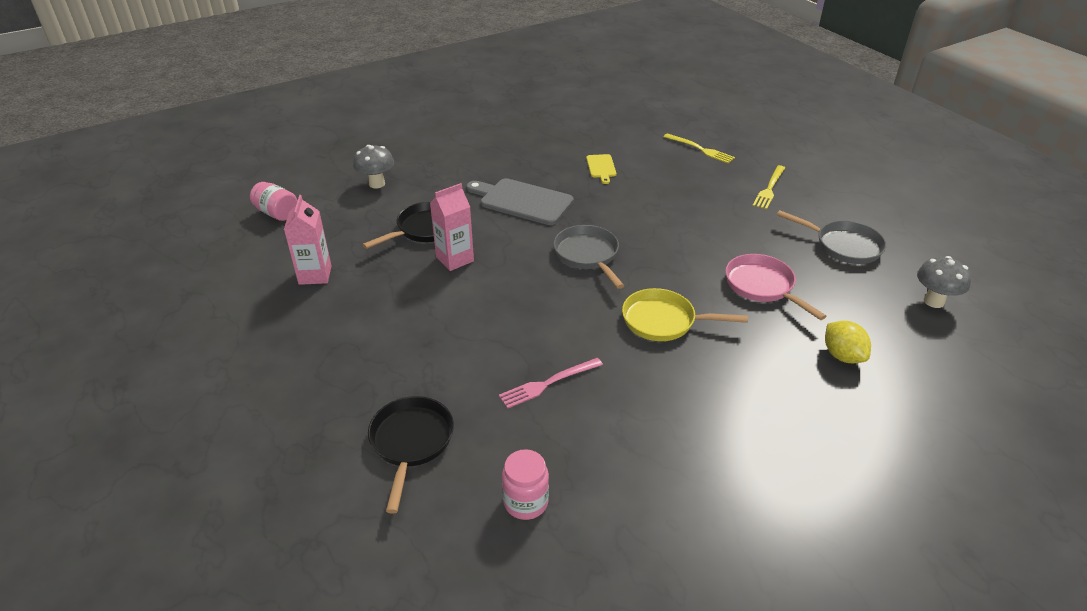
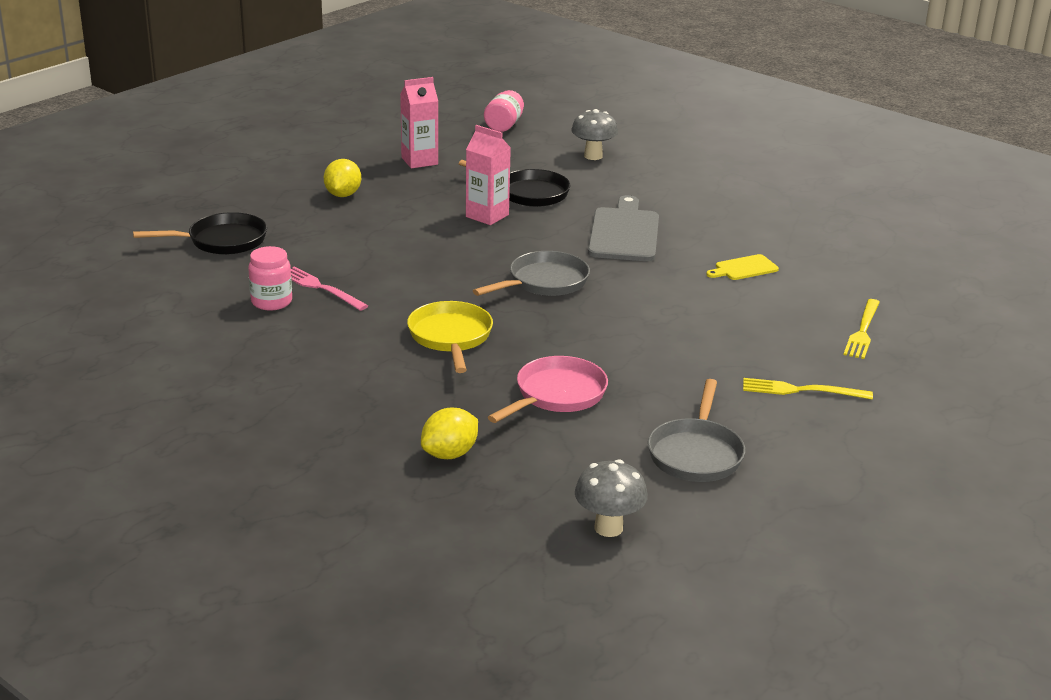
camera: 70 degrees right, 10 degrees down
(356, 336) = (343, 195): none -> yellow lemon
(525, 502) = (171, 298): pink jar -> pink jar (271, 302)

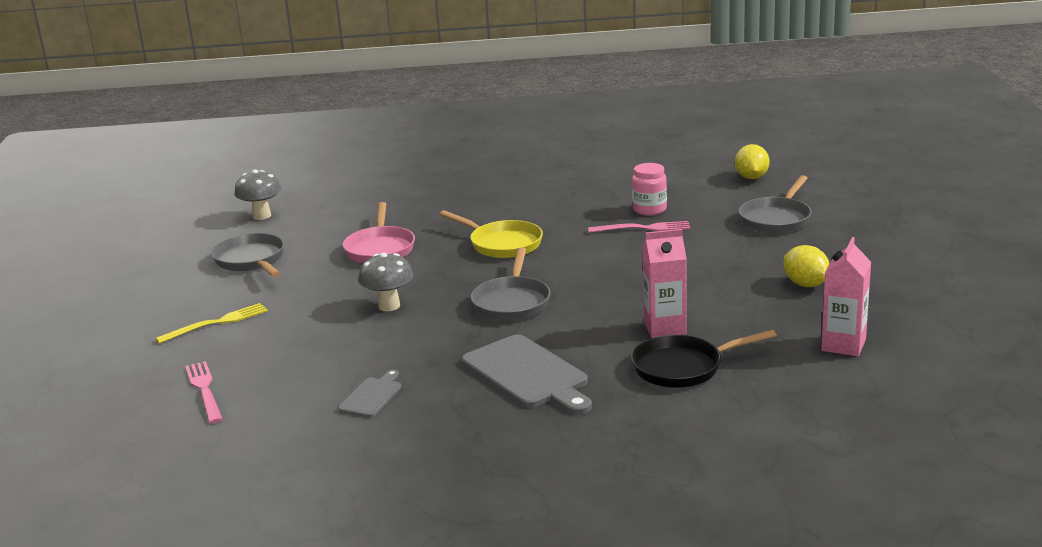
camera: 140 degrees right, 5 degrees down
(222, 241) = (776, 219): black pan -> grey pan
(449, 454) = (393, 204): yellow lemon -> yellow lemon (751, 177)
(504, 125) = (895, 436): pink jar -> none
(593, 156) = (724, 449): grey mushroom -> grey mushroom (389, 306)
(743, 268) = (372, 396): yellow cutting board -> grey cutting board
(862, 331) = (204, 390): yellow fork -> pink fork

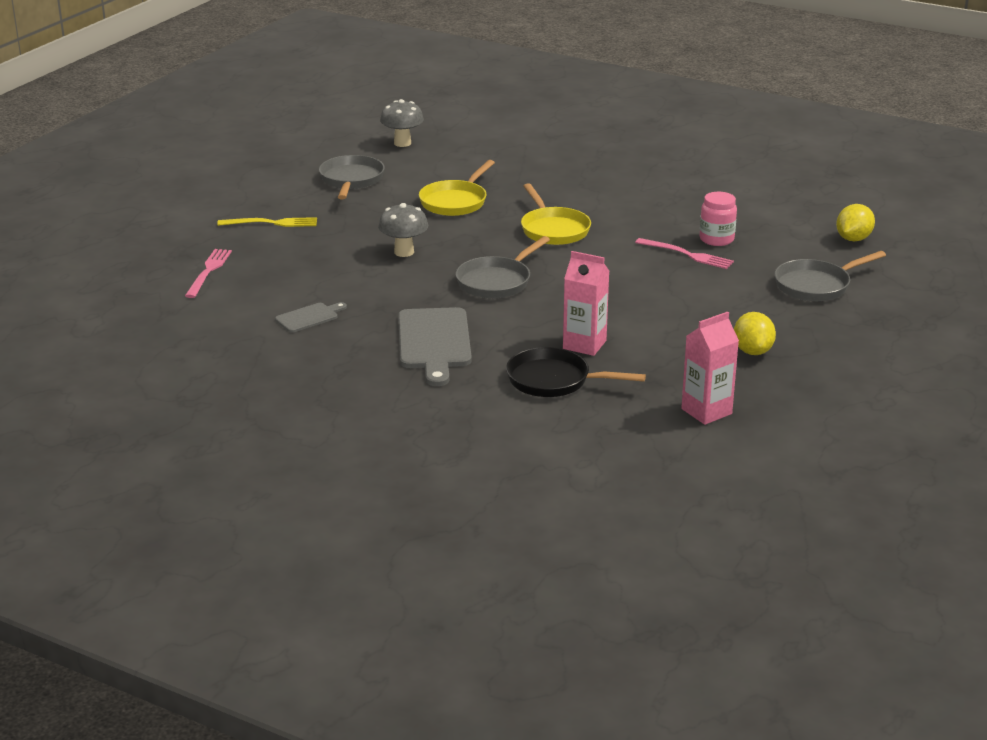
camera: 30 degrees right, 5 degrees up
(380, 249) = (455, 202): pink pan -> yellow pan

